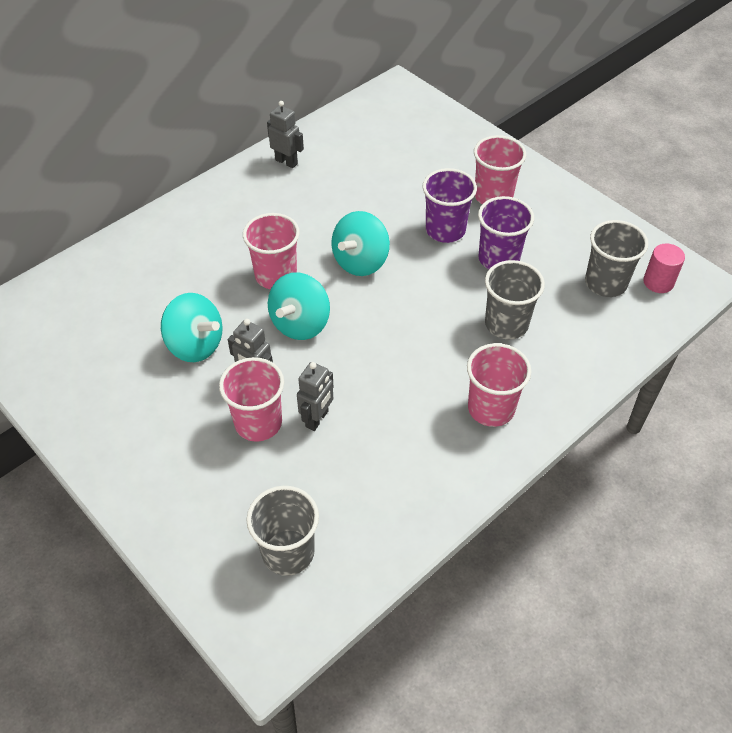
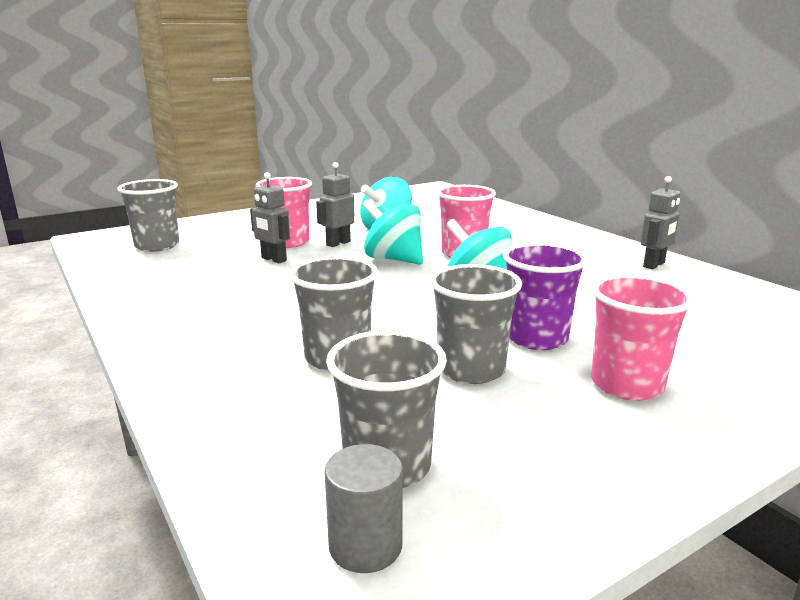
camera: 100 degrees right, 30 degrees down
(491, 408) = (211, 331): pink cup -> none
(498, 259) = (471, 369): purple cup -> grey cup
(658, 282) = (365, 546): pink cylinder -> grey cylinder

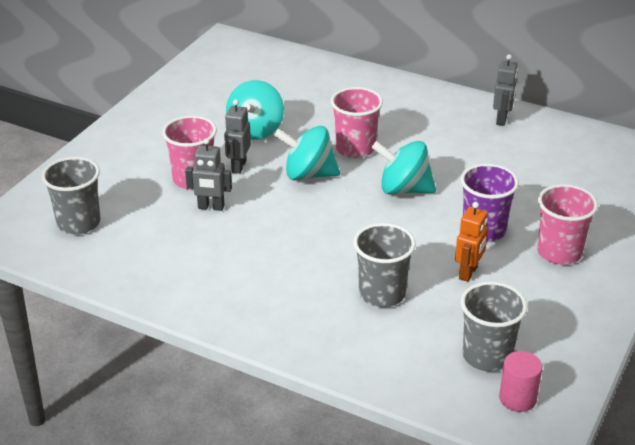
camera: 30 degrees left, 15 degrees up
(365, 546) = (517, 398): grey cylinder -> pink cylinder
(471, 369) = (468, 273): grey cup -> orange robot

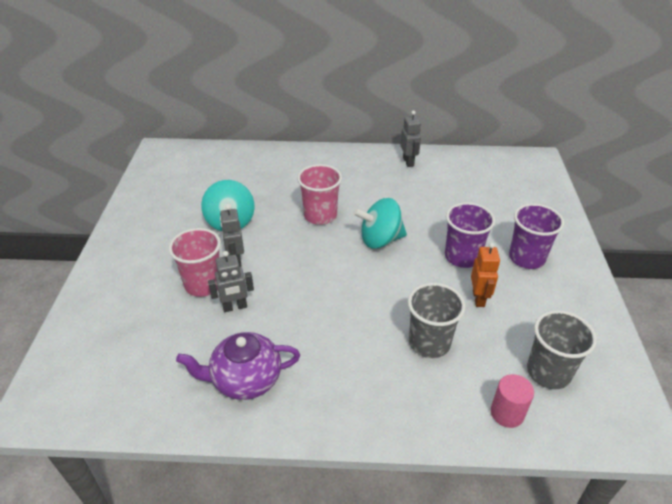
camera: 25 degrees left, 5 degrees up
(78, 223) = (118, 366): grey cup -> none
(183, 268) = (245, 380): none -> purple teapot
(308, 174) = (298, 249): turquoise spinning top -> none
(517, 398) = (600, 405): pink cylinder -> pink cylinder (507, 413)
(559, 252) = (526, 258): pink cup -> purple cup

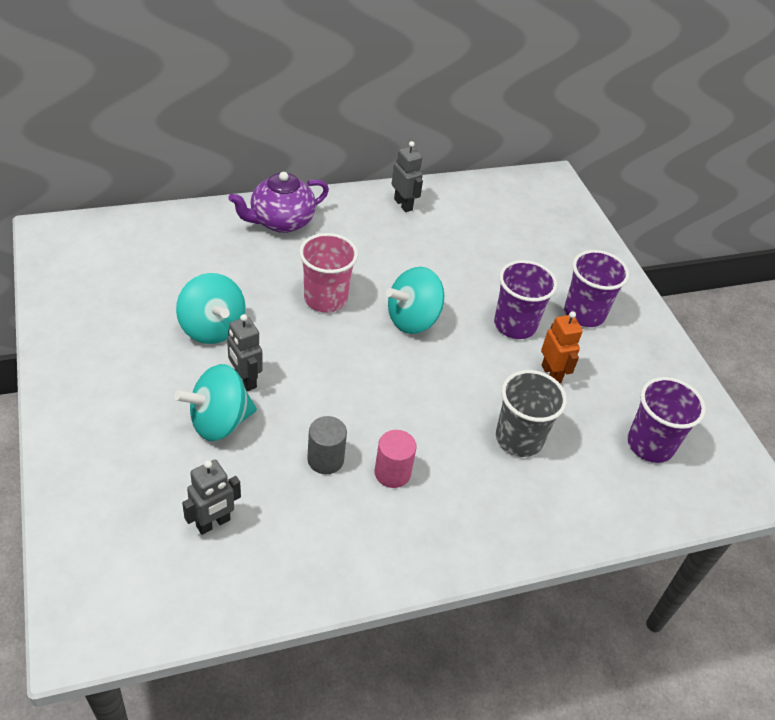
camera: 25 degrees left, 5 degrees up
(203, 284) = (219, 422): pink cup -> turquoise spinning top
(235, 307) = (275, 444): grey robot -> grey robot (213, 523)
(245, 380) = (332, 531): purple teapot -> purple teapot (281, 221)
(266, 326) = (325, 459): none -> grey cylinder
(507, 413) = (625, 499): pink cylinder -> pink cylinder (392, 473)
(548, 372) = (650, 445): grey cup -> purple cup

